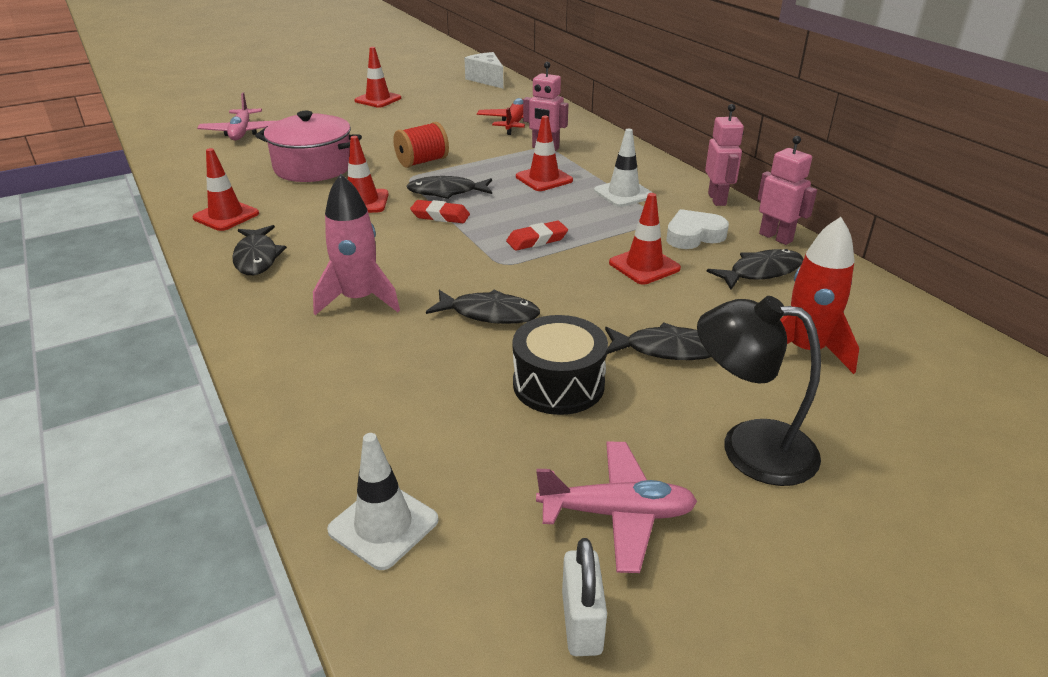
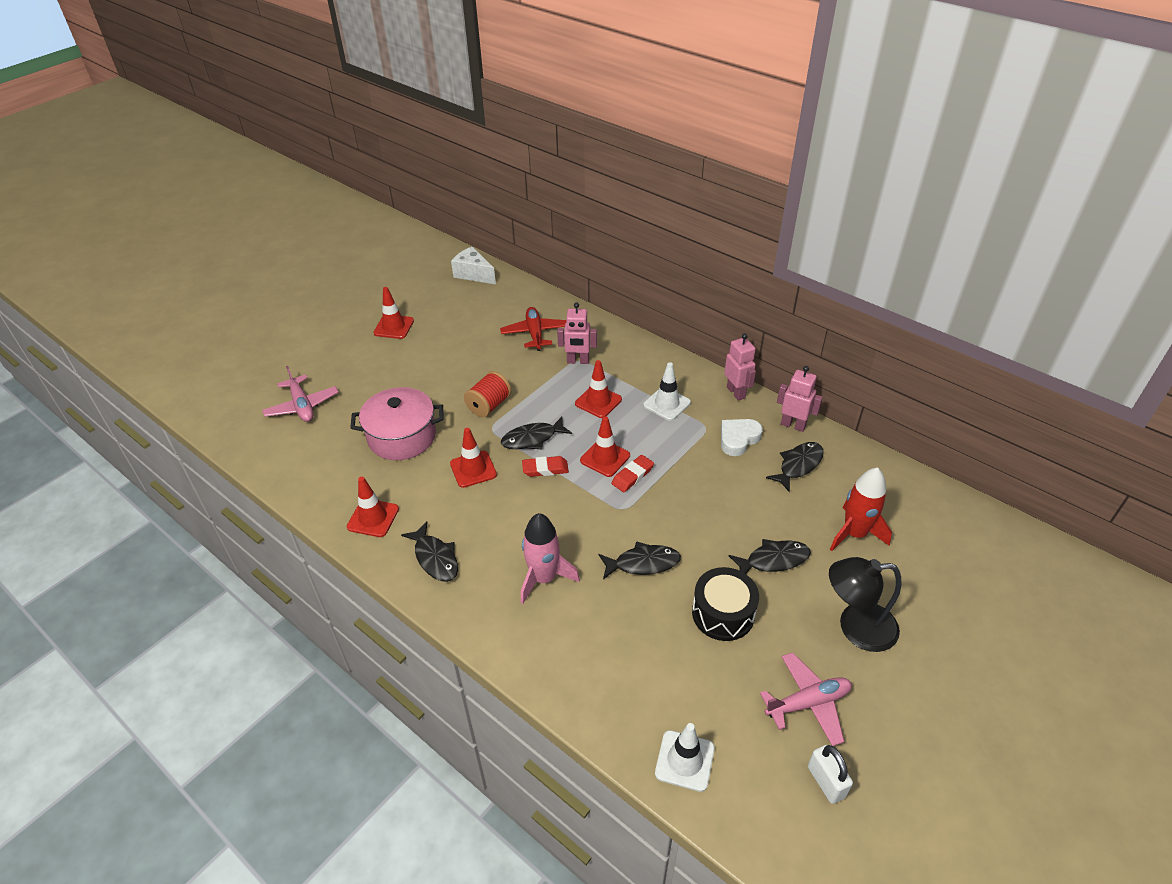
camera: 20 degrees left, 10 degrees up
(644, 266) = (720, 482): red traffic cone -> red traffic cone (605, 458)

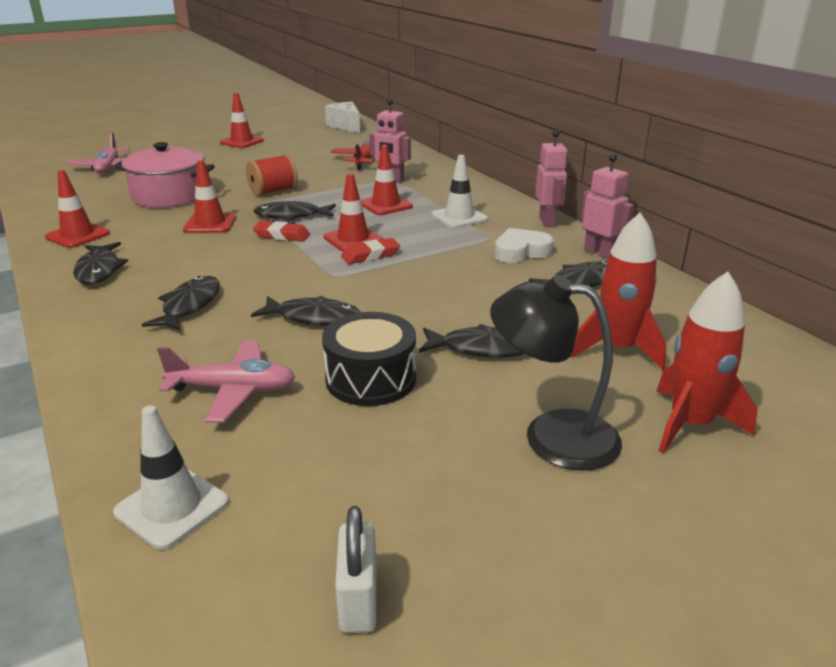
camera: 20 degrees right, 15 degrees down
(544, 578) = (189, 305): pink rocket -> black fish
(808, 703) = (411, 496): pink plane -> pink plane (233, 390)
(924, 591) = (690, 424): none -> red rocket

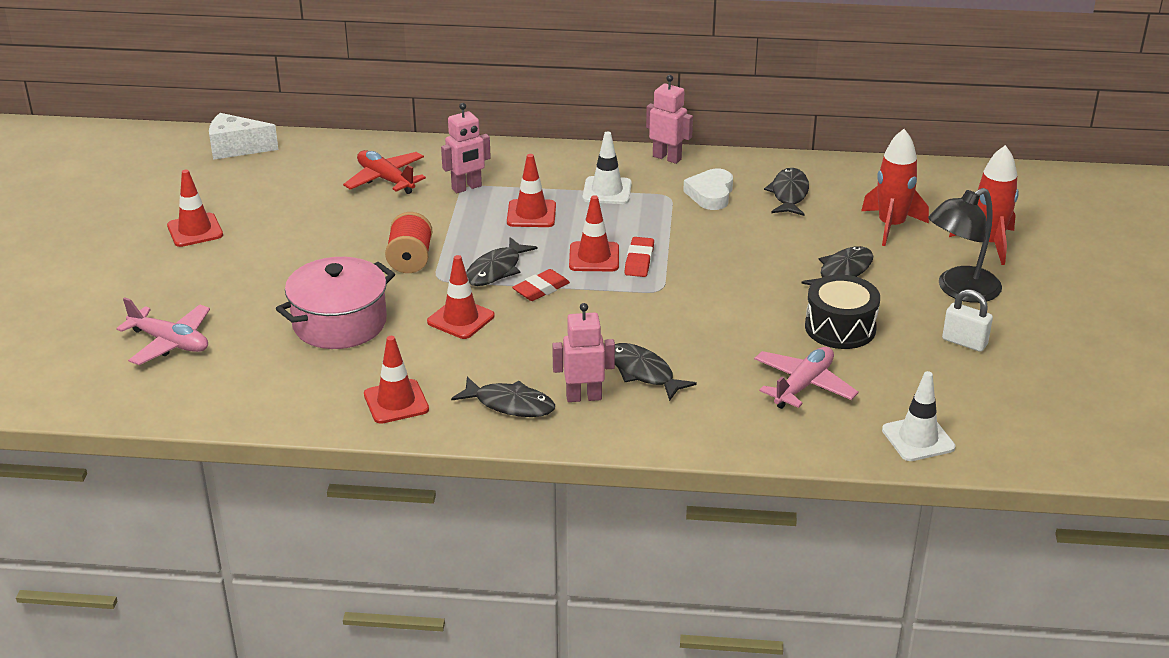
camera: 55 degrees left, 5 degrees up
(313, 318) = (727, 322): black fish -> none
(358, 600) = (1040, 399): white padlock -> white padlock (964, 342)
(599, 253) = (750, 165): pink robot -> pink robot (583, 397)

